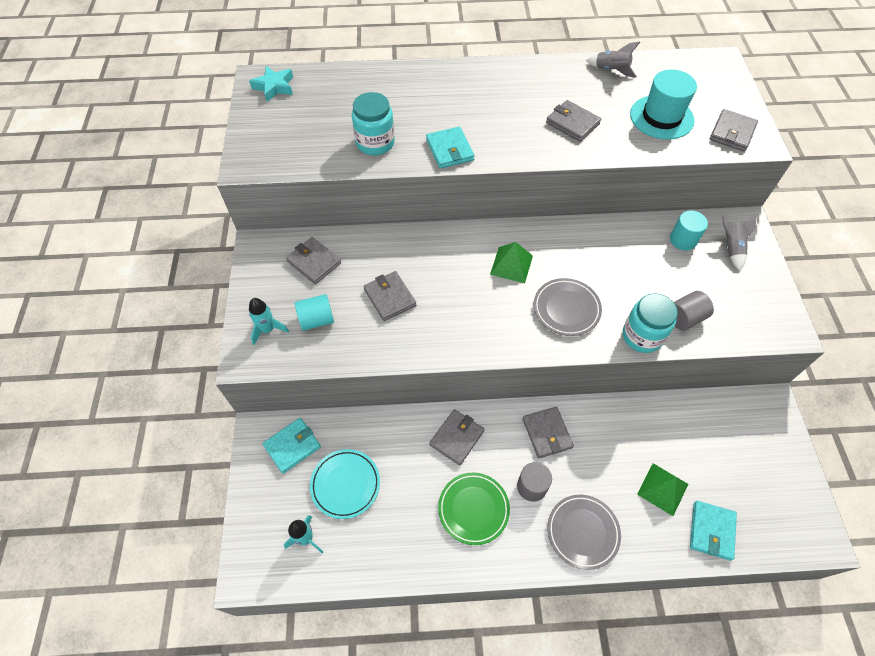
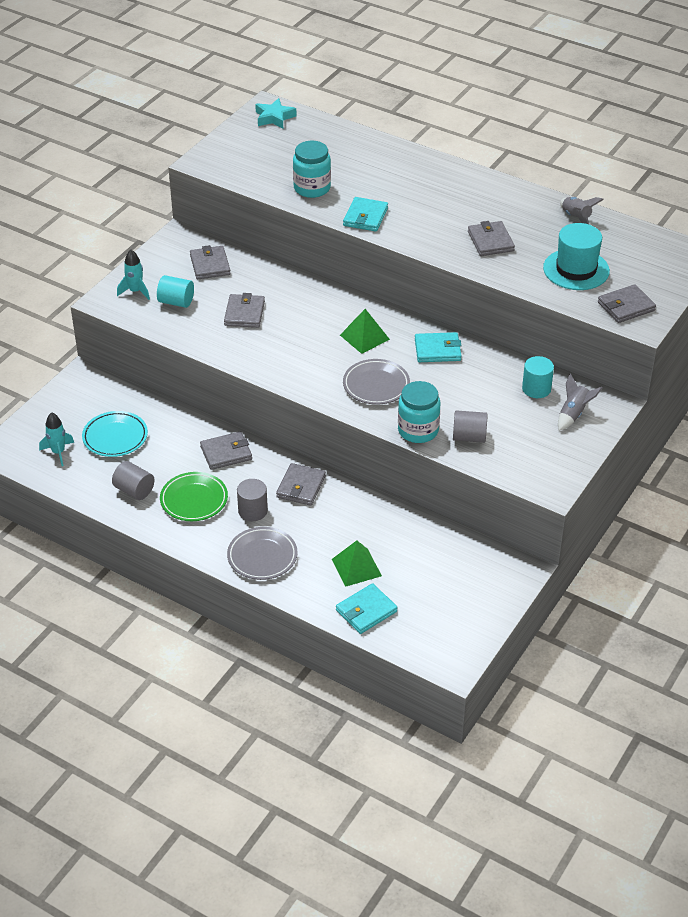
camera: 35 degrees right, 15 degrees down
(292, 446) = (99, 395): turquoise wallet -> turquoise wallet (437, 350)
(413, 535) = (134, 490): none -> grey cylinder

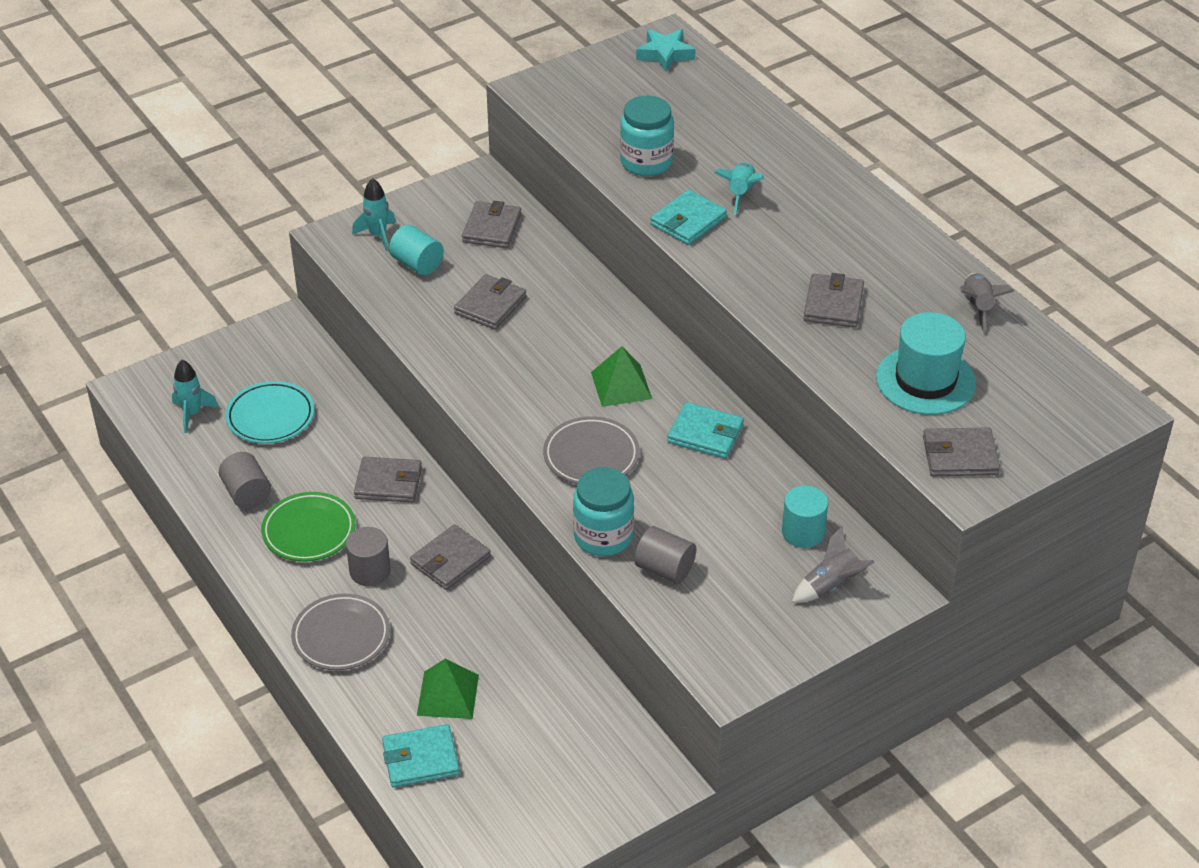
camera: 25 degrees right, 0 degrees up
(386, 191) = (740, 194): none -> turquoise rocket

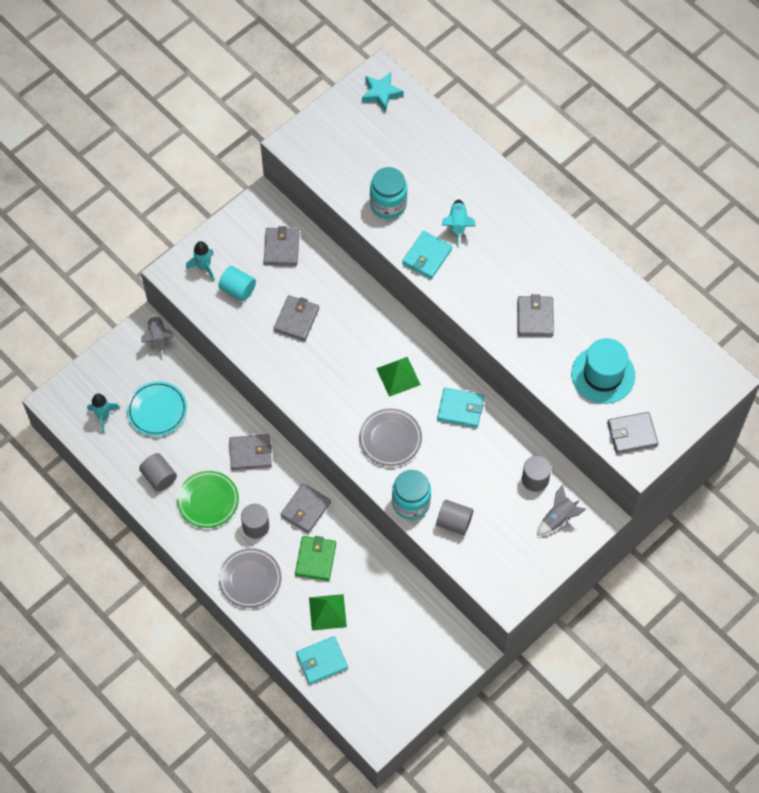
camera: 10 degrees left, 20 degrees up
(448, 624) = (315, 559): none -> green wallet
(803, 532) = (535, 479): turquoise cylinder -> grey cylinder
(977, 307) = (628, 305): grey rocket -> grey rocket (158, 337)

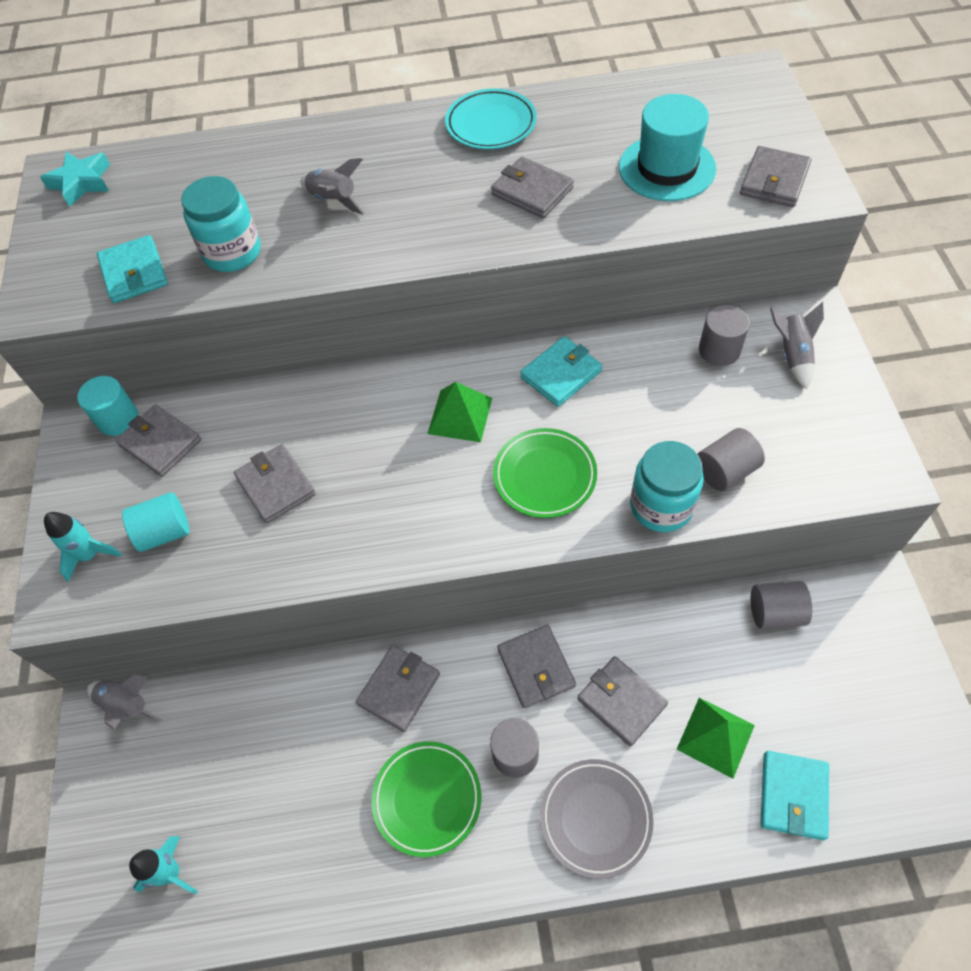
camera: 50 degrees left, 5 degrees down
(157, 410) = (231, 780): turquoise plate -> turquoise plate (491, 124)
(159, 477) = (335, 850): grey cylinder -> grey cylinder (775, 613)
(280, 217) = (118, 419): none -> turquoise cylinder
(315, 559) = (621, 702): green wallet -> grey wallet
(390, 439) = (544, 476): grey plate -> green plate
(427, 256) = (346, 251): turquoise wallet -> turquoise wallet (134, 273)
(458, 225) = (333, 200): turquoise rocket -> grey rocket

